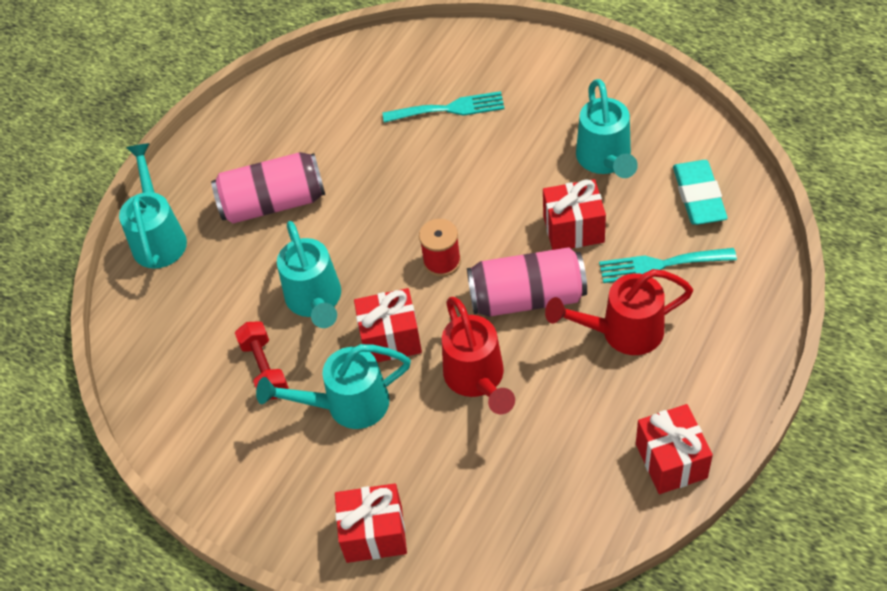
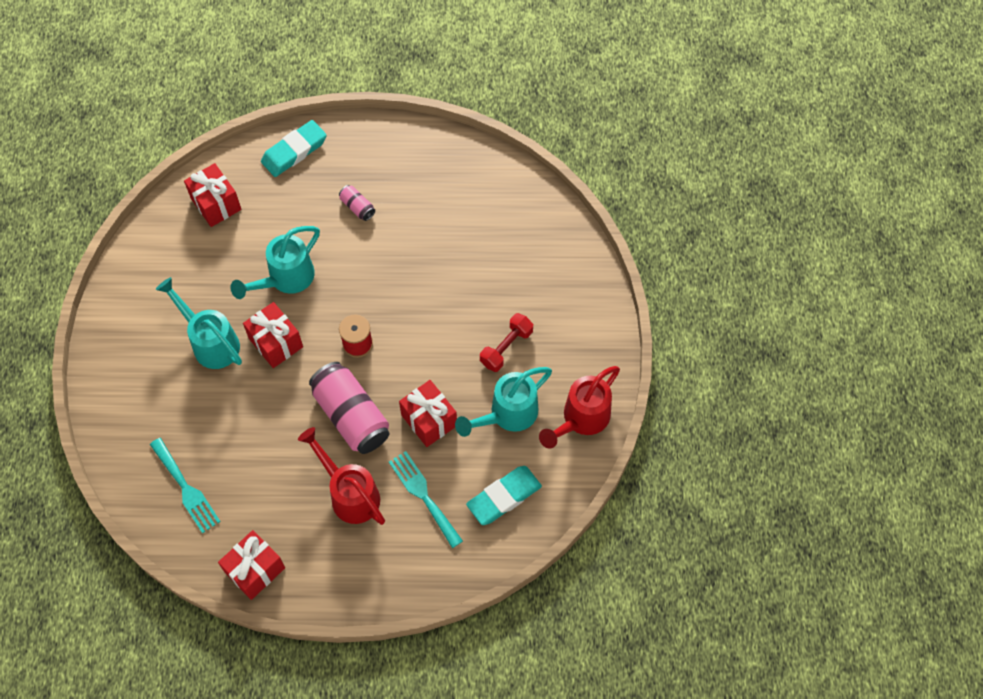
camera: 55 degrees right, 10 degrees up
(159, 237) = (294, 151): turquoise watering can -> turquoise eraser
(265, 368) = (217, 276): red dumbbell -> red dumbbell (506, 348)
(273, 203) = (357, 207): pink can -> pink can, size x0.45
(374, 533) = (122, 407): red gift -> red gift (216, 204)
(450, 109) = (505, 280): turquoise fork -> turquoise fork (186, 489)
(477, 380) = (266, 415): red watering can -> red watering can (581, 419)

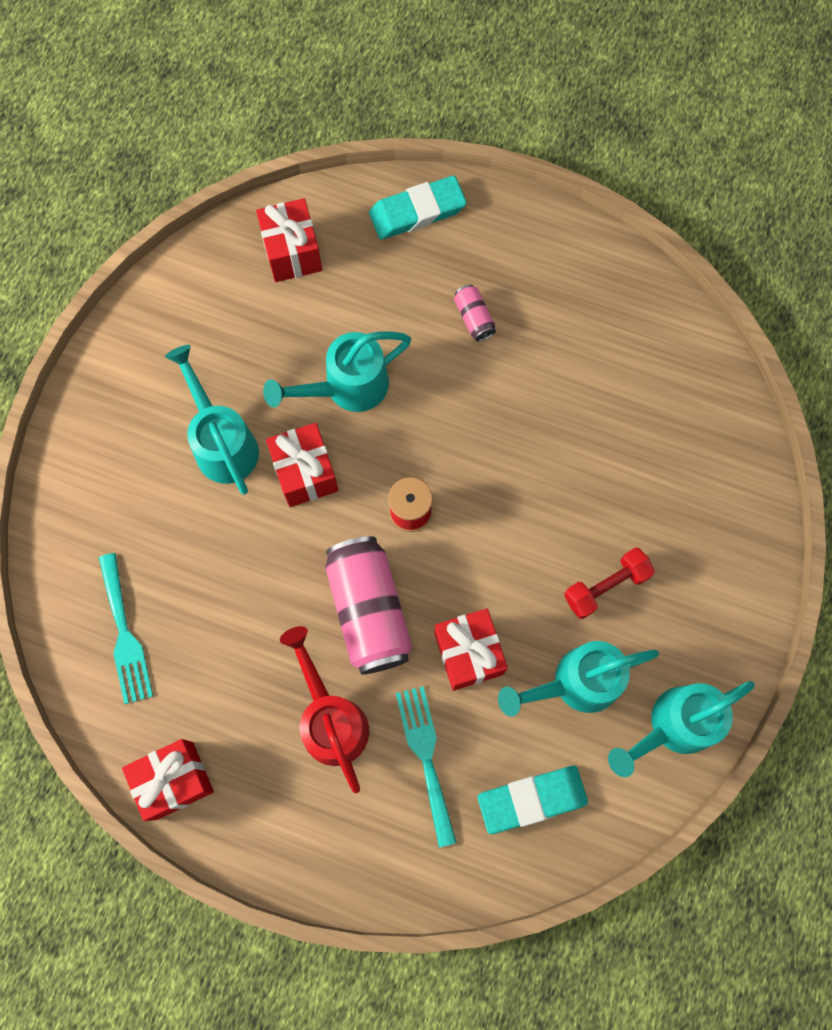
camera: 20 degrees right, 10 degrees up
(581, 419) = (673, 726): red watering can -> turquoise watering can

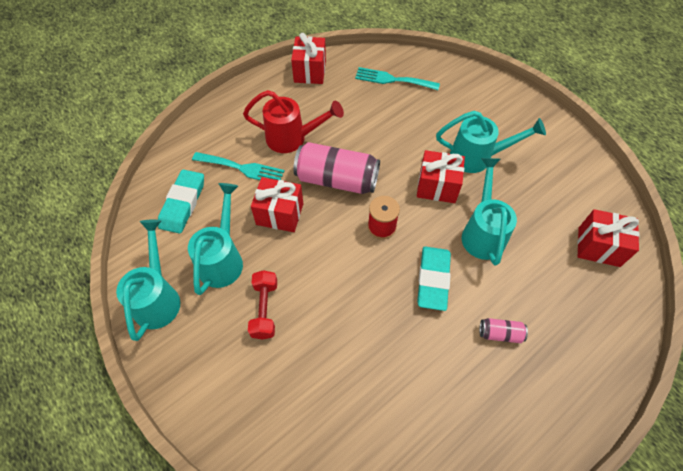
camera: 120 degrees right, 15 degrees down
(417, 211) = (607, 341): turquoise eraser -> turquoise eraser (433, 280)

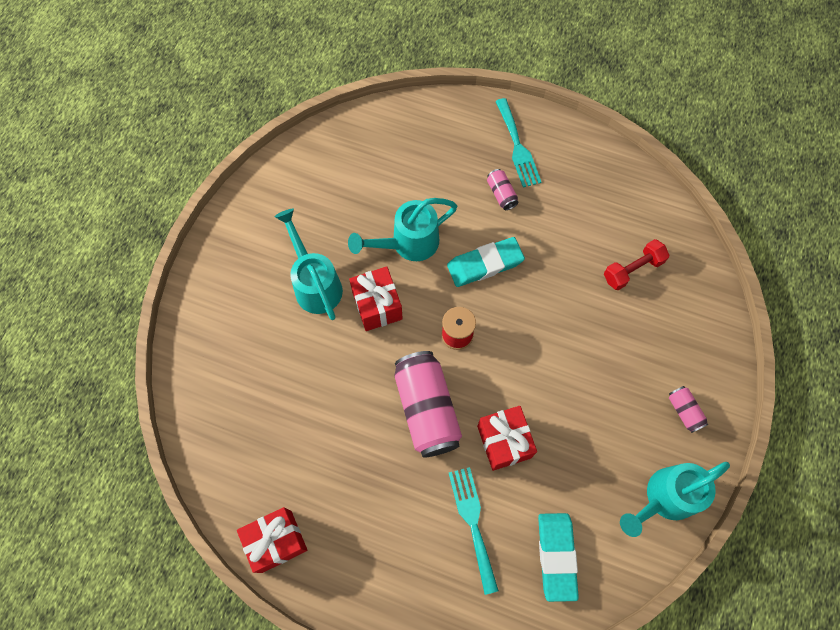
camera: 120 degrees left, 10 degrees up
(183, 204) = (556, 556): turquoise eraser -> turquoise eraser turned 75 degrees counterclockwise
(204, 361) = (684, 411): none -> pink can
(223, 258) = (587, 465): turquoise watering can -> none
(264, 309) = (607, 391): red dumbbell -> red dumbbell (632, 270)
(292, 138) = (398, 492): red watering can -> none
(392, 79) = (239, 427): turquoise fork -> turquoise fork (517, 147)
(598, 247) = (367, 147): red gift -> none

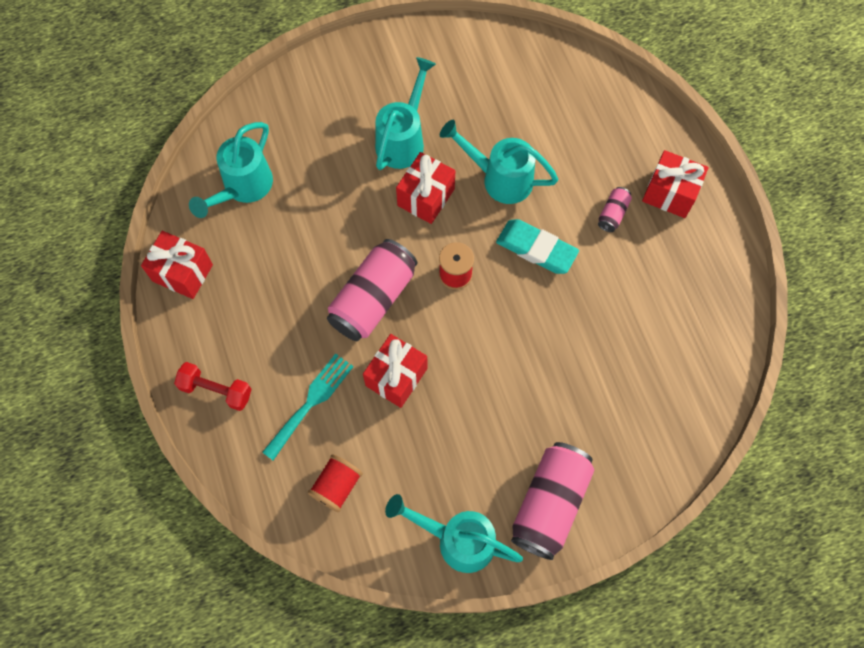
camera: 50 degrees right, 0 degrees up
(245, 435) = (243, 188): none -> turquoise watering can
(517, 147) = (670, 193): turquoise fork -> red gift
(556, 556) = (337, 486): turquoise eraser -> red spool
(632, 270) = (642, 369): red dumbbell -> red dumbbell (216, 390)
(684, 411) = (549, 504): pink can -> pink can, size x2.21

